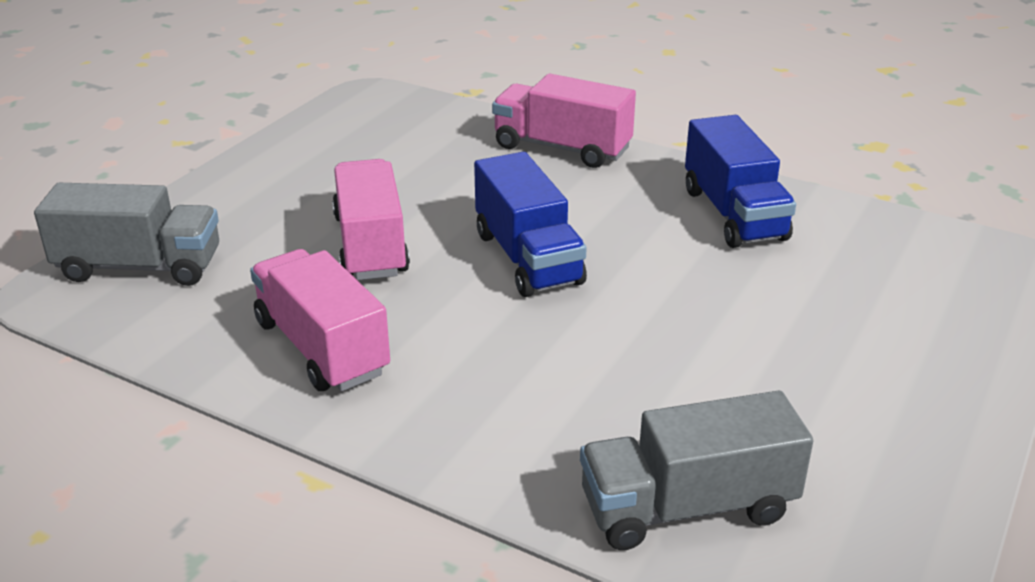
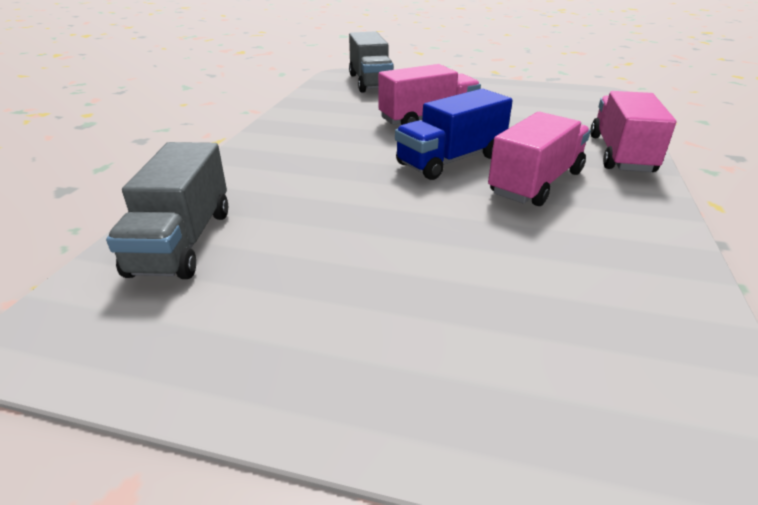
camera: 75 degrees right, 0 degrees up
(321, 347) = (321, 123): pink truck -> pink truck (536, 183)
(687, 507) = (182, 242): grey truck -> grey truck turned 150 degrees counterclockwise
(734, 214) = (604, 235): blue truck -> none

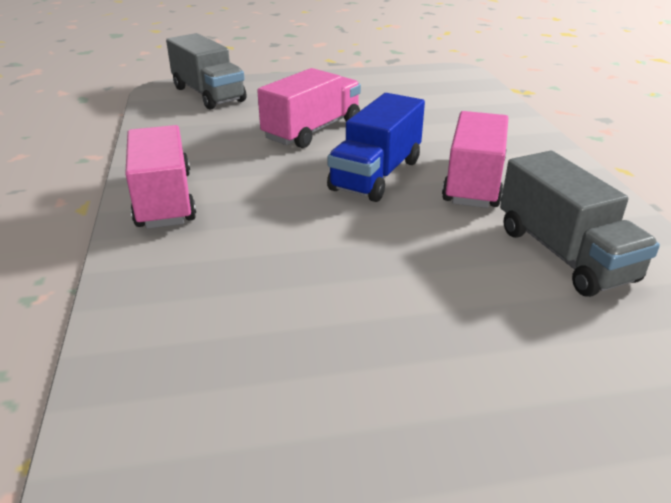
camera: 25 degrees left, 0 degrees up
(182, 242) = (171, 348): grey truck -> grey truck (564, 254)
(620, 154) = (519, 135): pink truck -> pink truck (164, 200)

